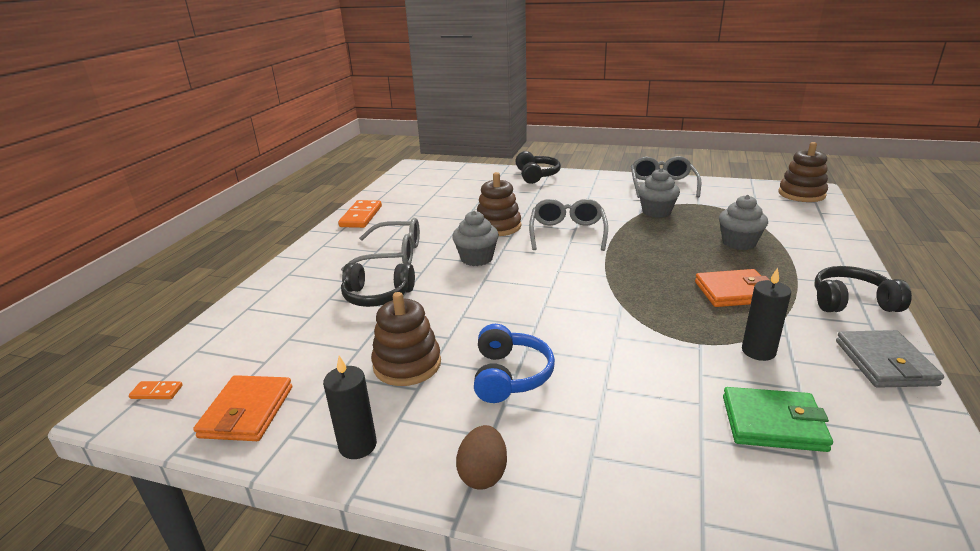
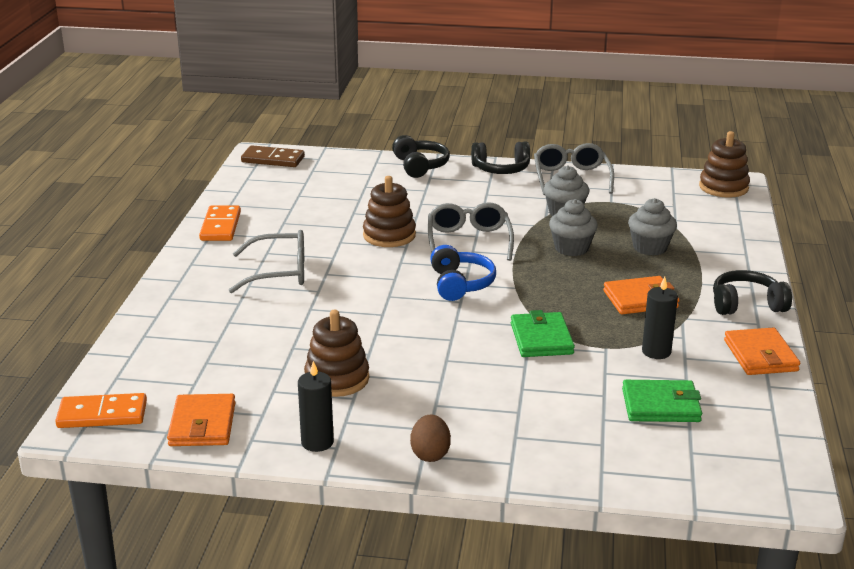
camera: 10 degrees left, 0 degrees up
(157, 392) = (102, 414): orange domino -> orange domino, size x2.00
(377, 296) = (281, 317): black headphones -> black headphones (501, 169)
(423, 170) = (273, 159): none -> brown domino
(476, 258) = (375, 273): grey cupcake -> grey cupcake (571, 248)
(510, 375) = (436, 383): blue headphones -> blue headphones (460, 284)
(629, 330) = (541, 339): none -> green wallet
(885, 363) = (760, 355): grey wallet -> orange wallet

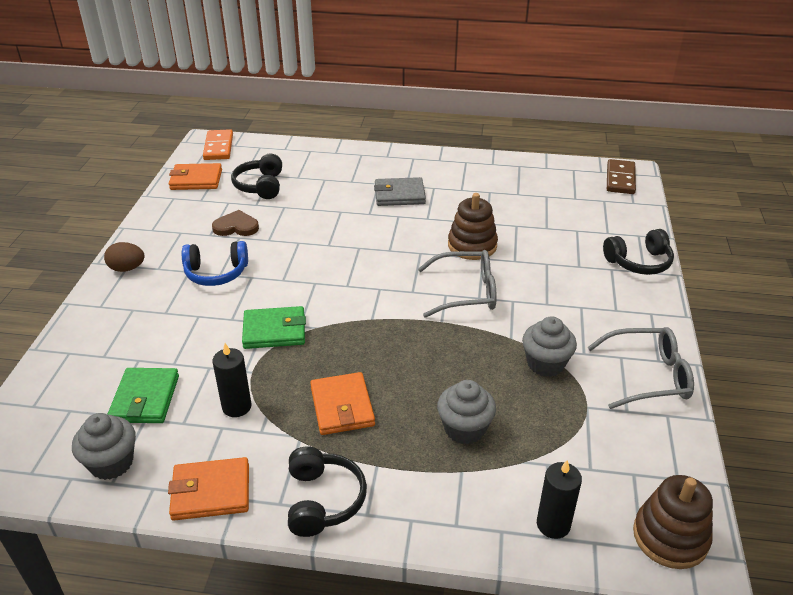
camera: 90 degrees right, 10 degrees up
(220, 226) = (477, 164): orange domino -> none
(279, 272) = (399, 195): grey glasses -> grey wallet
(317, 442) = (160, 222): black candle -> black candle (553, 524)
(337, 379) = (236, 227): brown stacking toy -> brown heart
(460, 284) = (378, 286): blue headphones -> blue headphones (216, 273)
(501, 169) = (653, 319): black headphones -> black headphones (260, 186)
(571, 248) = (456, 363): grey cupcake -> grey cupcake (111, 463)

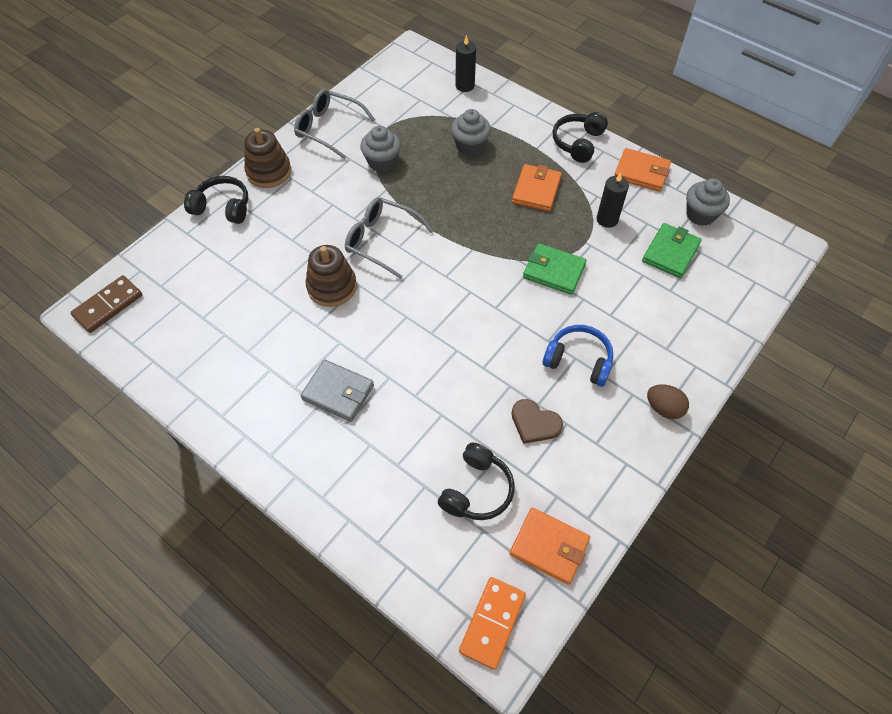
camera: 150 degrees left, 20 degrees up
(670, 537) = (414, 60): brown stacking toy -> brown stacking toy (269, 172)

